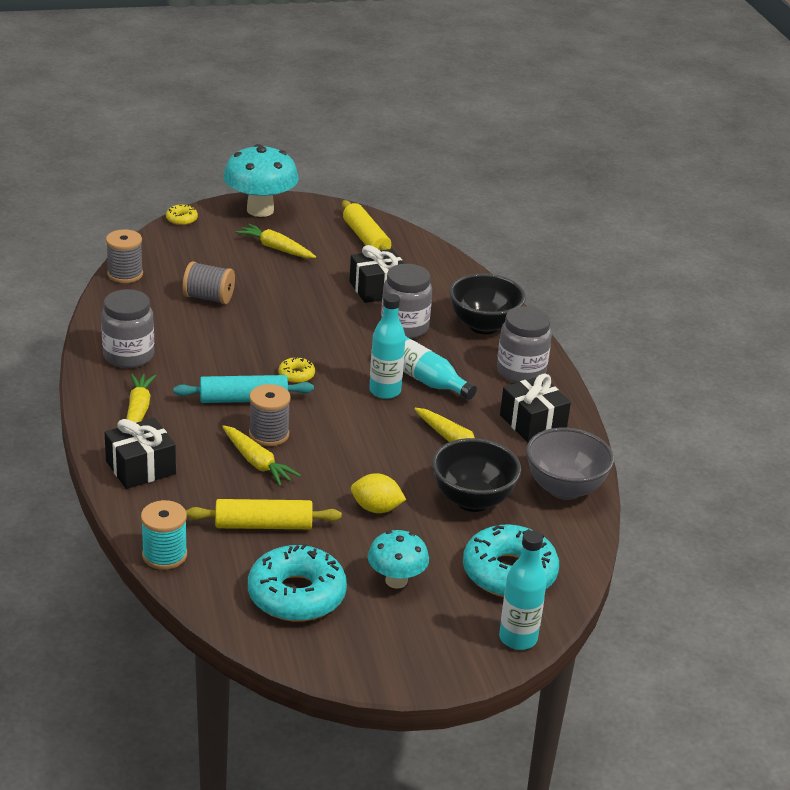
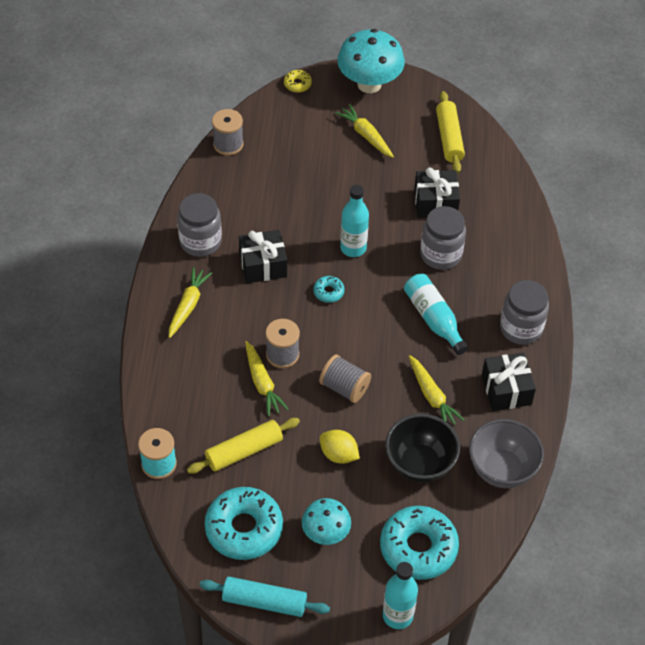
camera: 20 degrees right, 20 degrees up
(140, 468) = (170, 368): black gift -> black gift (263, 265)
(209, 298) = (288, 186): grey spool -> grey spool (344, 387)
(243, 399) = (276, 311): turquoise rolling pin -> turquoise rolling pin (264, 601)
(263, 525) = (244, 451): yellow rolling pin -> yellow rolling pin turned 45 degrees counterclockwise
(296, 375) = (328, 292): yellow donut -> turquoise donut
(385, 391) = (395, 326): turquoise bottle -> turquoise bottle (353, 248)
(483, 326) = (511, 266): black bowl -> none

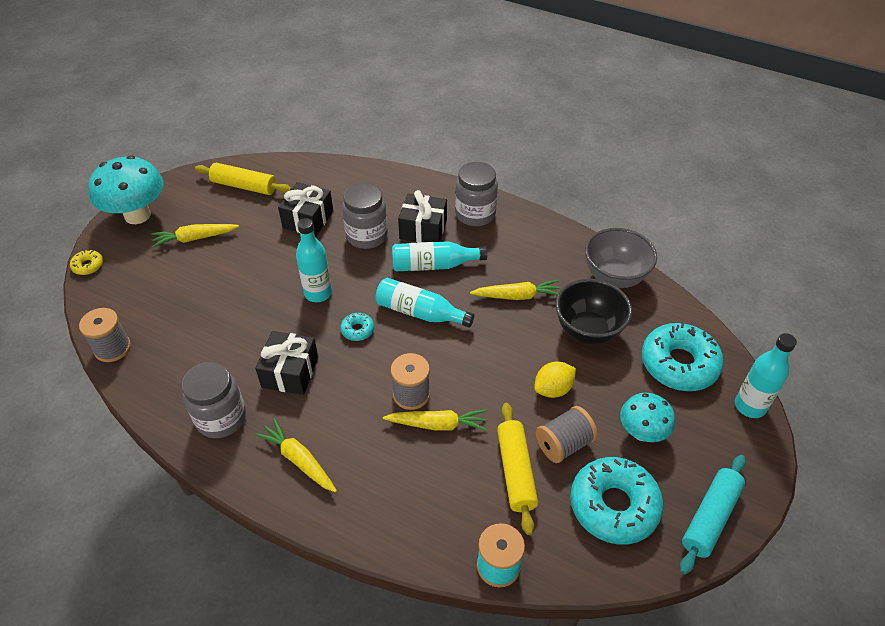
camera: 65 degrees left, 5 degrees down
(344, 387) = (477, 357): grey spool -> grey spool (564, 444)
(371, 329) = (420, 312): none -> turquoise bottle
(506, 390) = (533, 245): black gift -> black gift (423, 229)

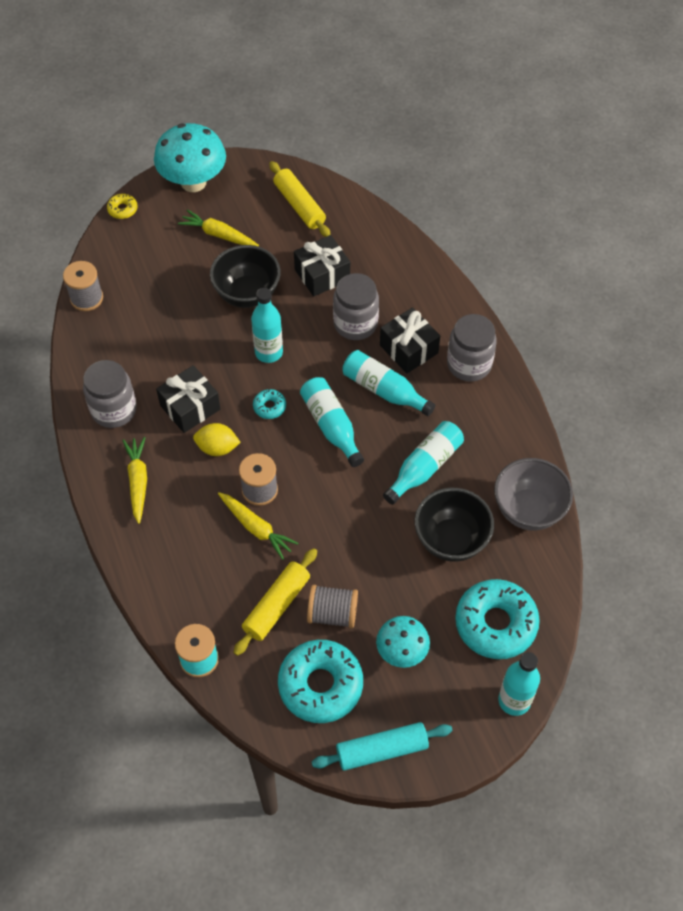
camera: 40 degrees right, 10 degrees up
(260, 264) = (247, 294): none -> black bowl
(517, 296) = (424, 467): yellow carrot -> turquoise bottle
(553, 389) = (370, 566): yellow lemon -> yellow lemon (217, 448)

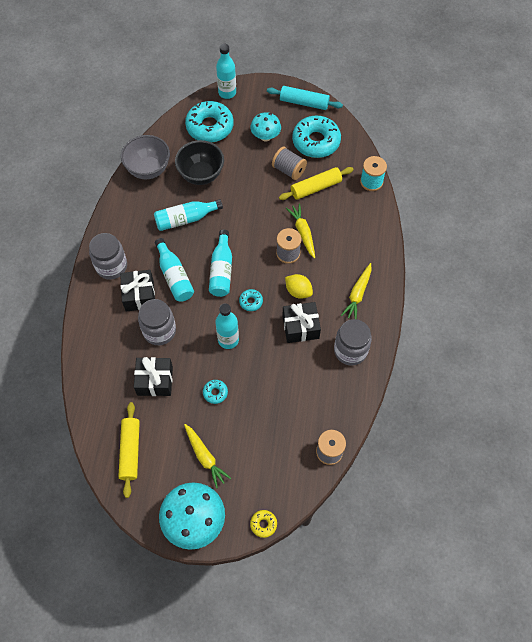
camera: 150 degrees left, 5 degrees up
(247, 294) = (215, 393): black bowl -> turquoise donut

